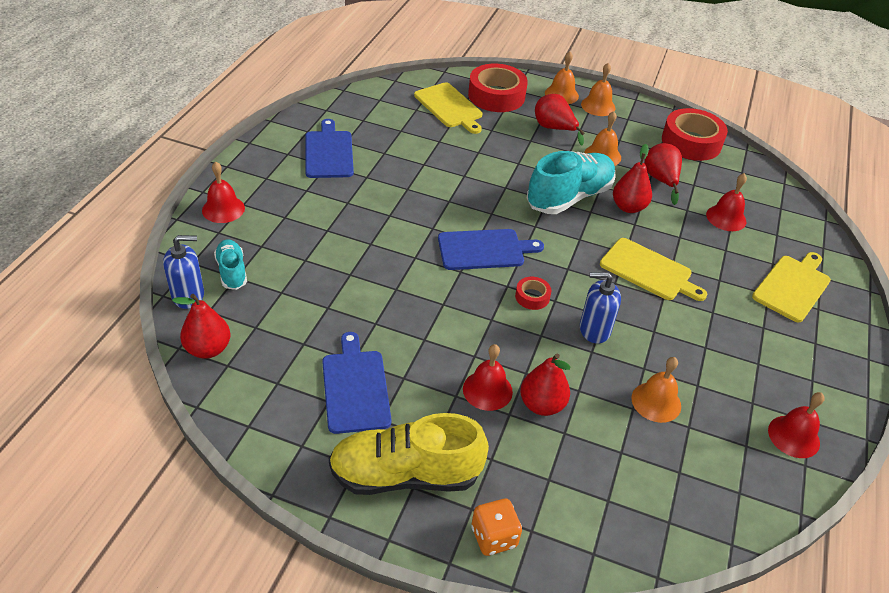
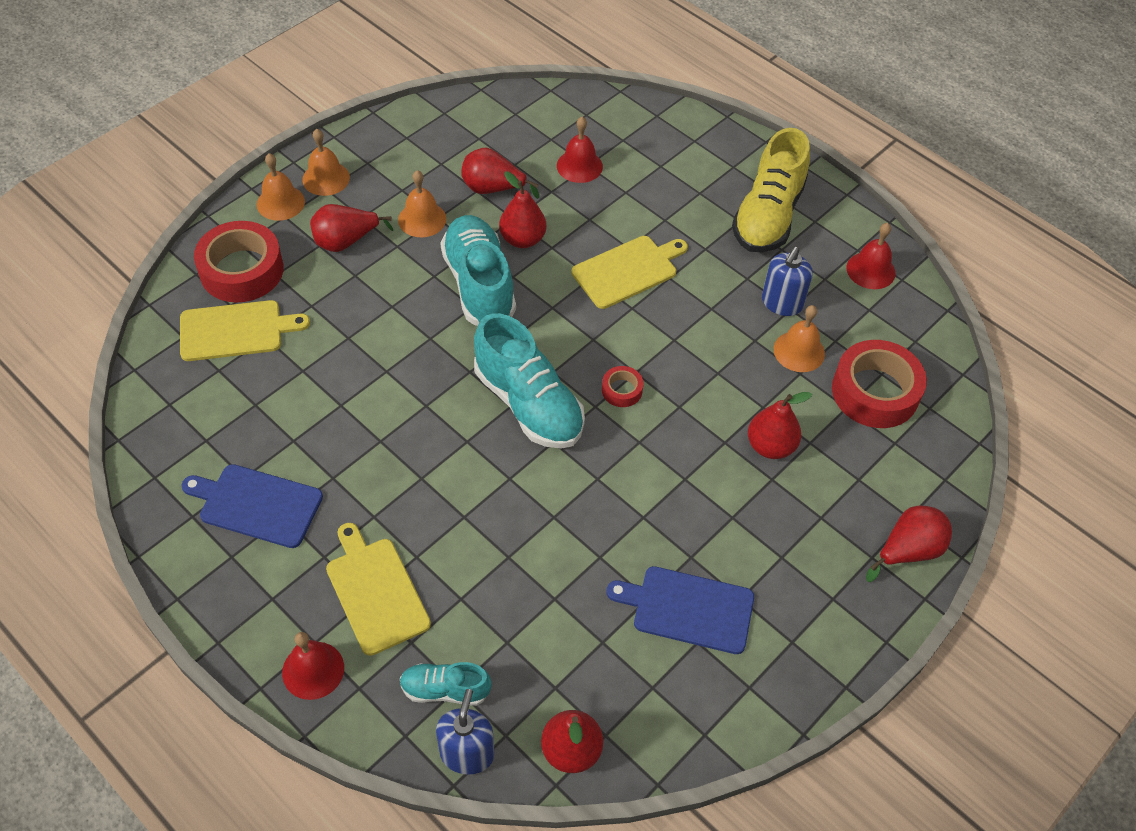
camera: 65 degrees left, 10 degrees up
(405, 475) = (817, 600): yellow shoe -> yellow shoe (768, 216)
(484, 249) = (528, 404): blue cutting board -> turquoise shoe
(487, 390) = (735, 485): red bell -> none
(494, 537) = (908, 551): orange dice -> red pear
(594, 329) = (690, 357): blue soap dispenser -> blue soap dispenser (781, 303)
(691, 142) = (442, 129): red tape -> red tape (875, 392)
(792, 286) = (698, 169): yellow cutting board -> yellow cutting board (375, 591)

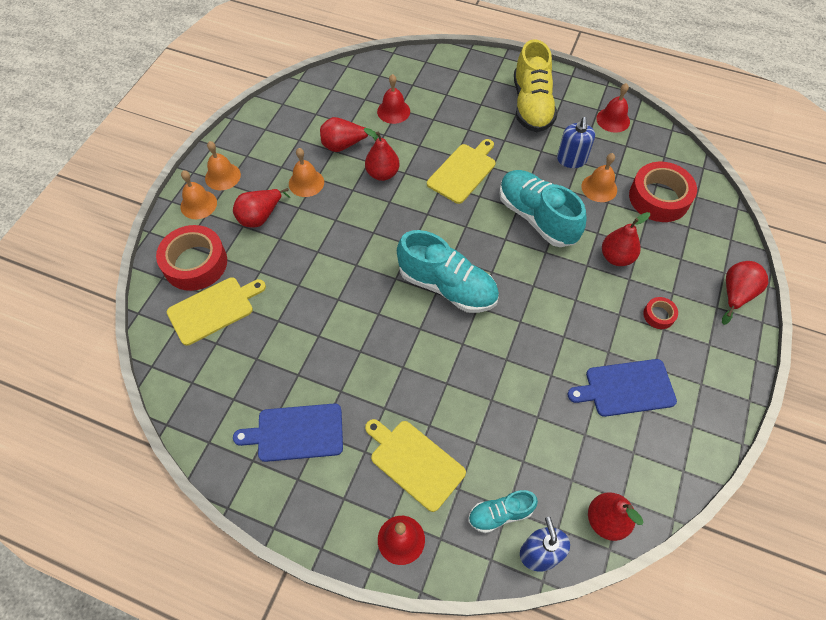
camera: 20 degrees left, 5 degrees up
(479, 285) = (370, 215): turquoise shoe -> turquoise shoe (537, 217)
(622, 390) = (503, 254): red tape -> red tape (658, 315)

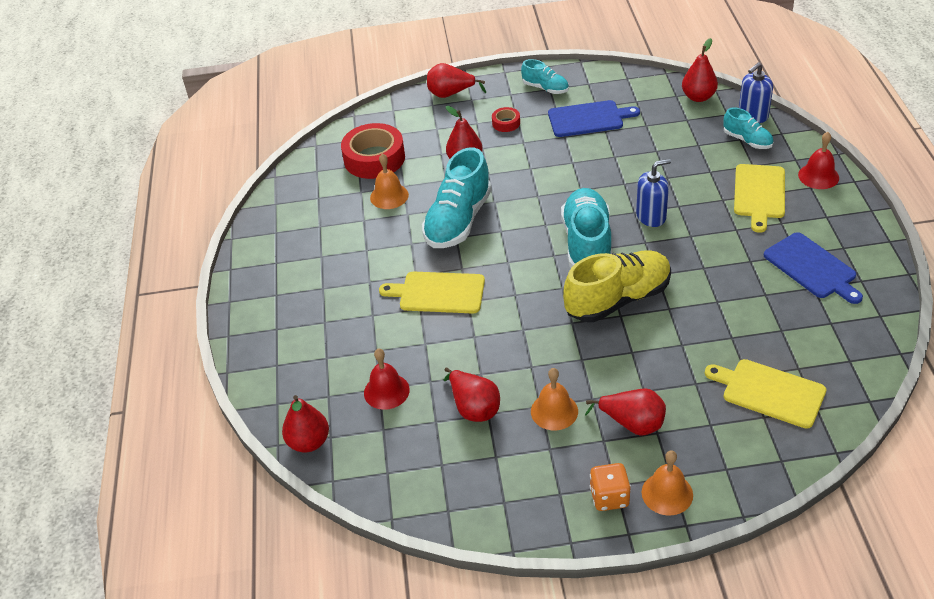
camera: 115 degrees left, 15 degrees down
(195, 263) = (738, 443): red tape -> none
(222, 176) = (609, 497): orange bell -> orange dice
(382, 174) = (490, 353): red pear -> red pear (309, 442)
(531, 105) = (300, 281): yellow shoe -> yellow shoe (618, 299)
(571, 160) = (364, 225): blue soap dispenser -> blue soap dispenser (651, 216)
(613, 120) = (285, 217): red bell -> none
(626, 388) = (588, 119): blue cutting board -> blue cutting board turned 60 degrees counterclockwise
(704, 380) = (545, 88): none -> turquoise shoe

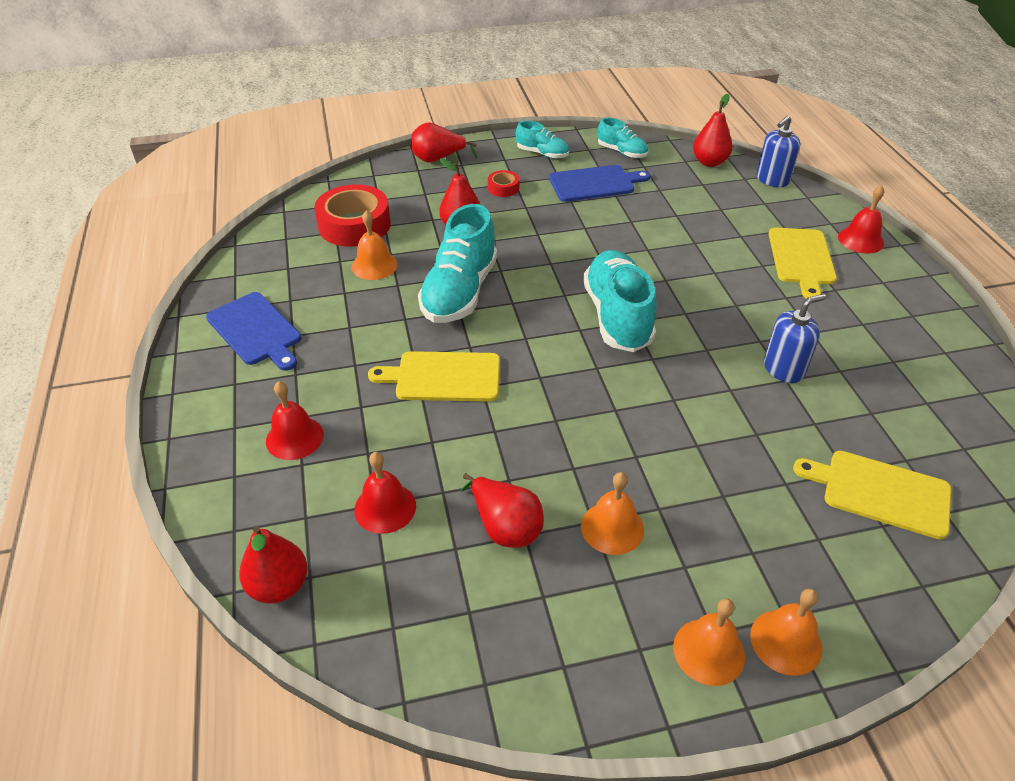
camera: 10 degrees left, 0 degrees up
(321, 338) = (294, 437): none -> red bell
(609, 497) = (709, 651): orange dice -> orange bell
(618, 299) = (666, 380): yellow shoe -> none
(632, 424) = (718, 541): red pear -> none
(651, 216) = (685, 284): blue soap dispenser -> blue soap dispenser (783, 369)
(747, 140) = (773, 204): turquoise shoe -> turquoise shoe (622, 152)
(812, 267) = (885, 338): blue cutting board -> blue cutting board (256, 330)

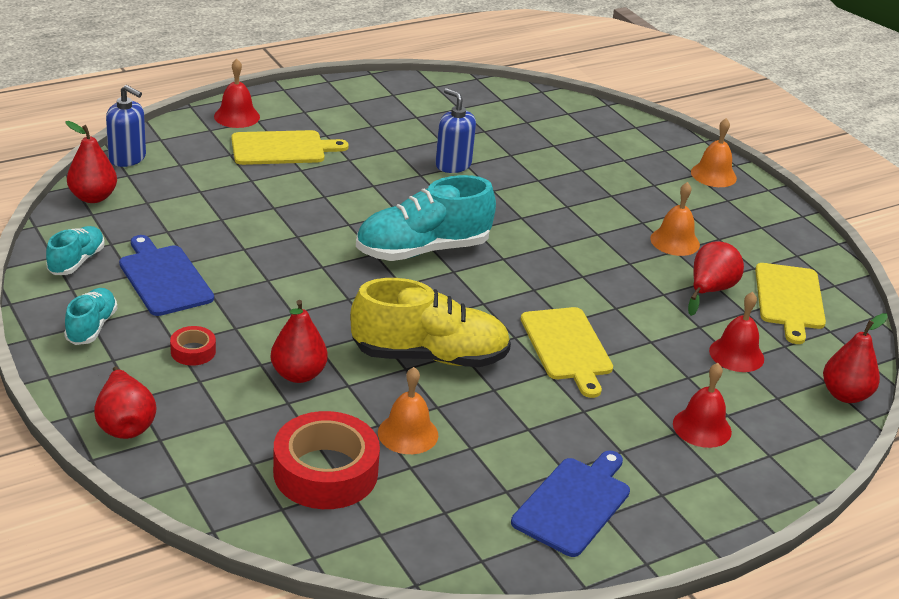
camera: 110 degrees left, 10 degrees down
(460, 292) = (429, 356): turquoise shoe -> yellow shoe
(709, 651) = (742, 202): orange bell -> none
(880, 492) = (565, 134): yellow cutting board -> yellow cutting board (789, 299)

